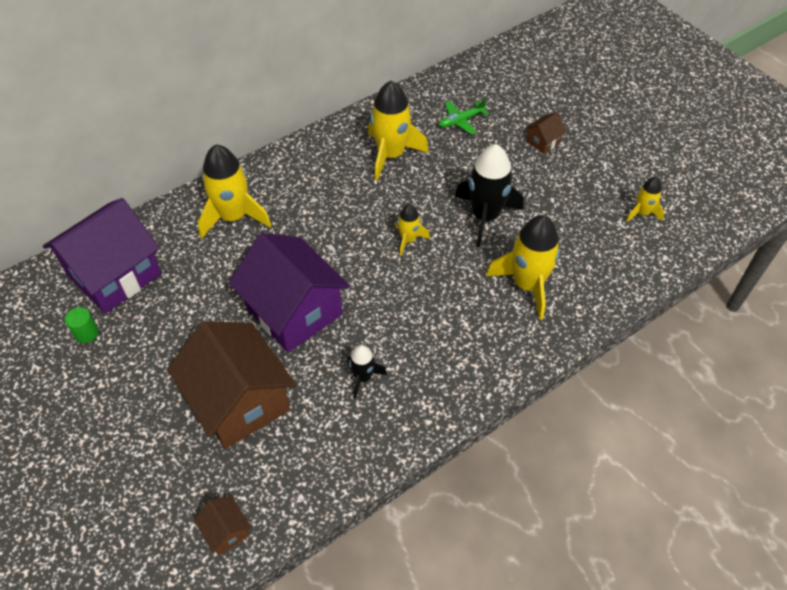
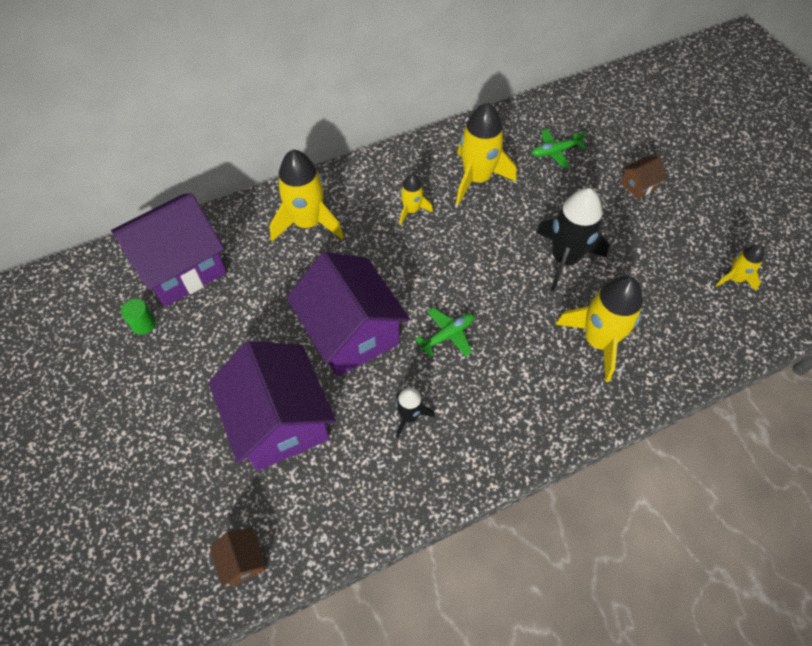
camera: 10 degrees right, 5 degrees up
(240, 402) = (280, 422): brown house -> purple house
(387, 300) = (448, 335): none -> green plane
(408, 240) = (480, 273): yellow rocket -> yellow rocket (411, 210)

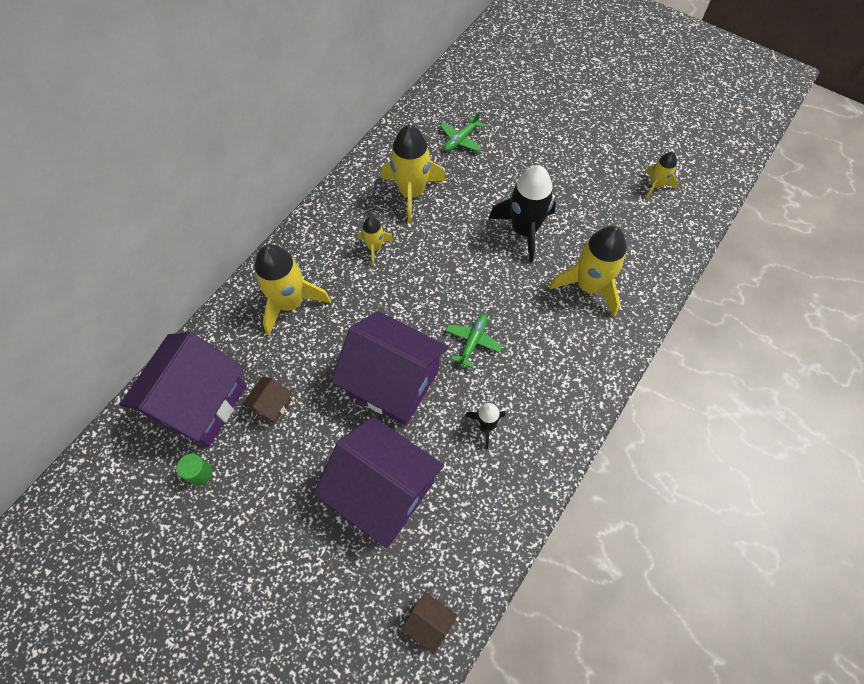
camera: 30 degrees left, 5 degrees up
(638, 185) = (543, 140): brown house -> brown house (271, 405)

